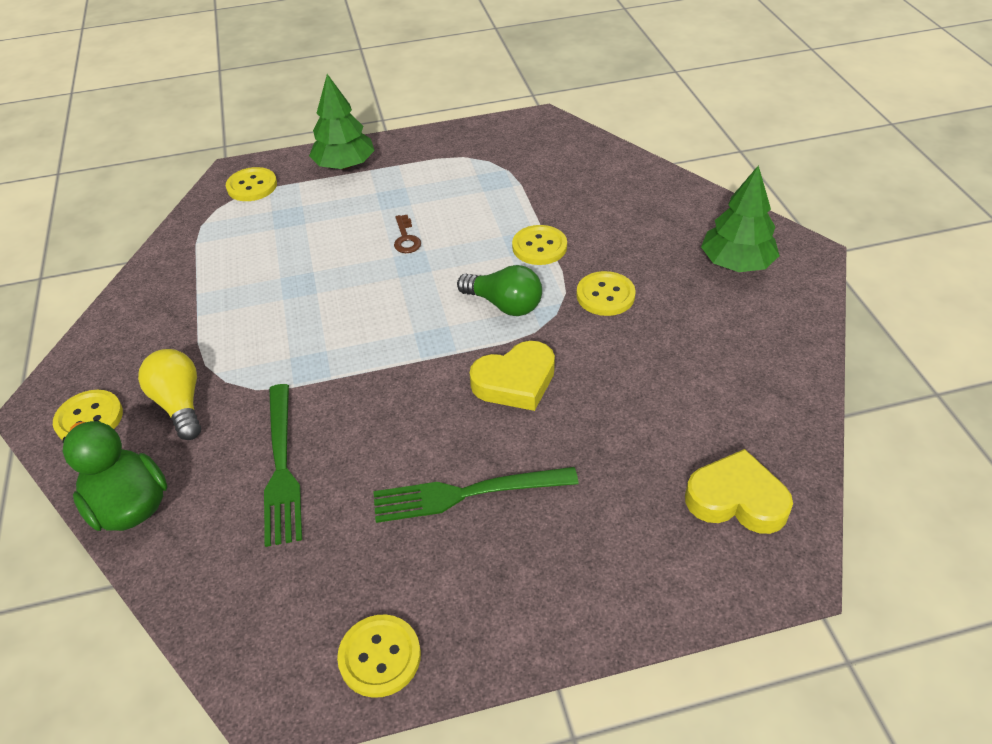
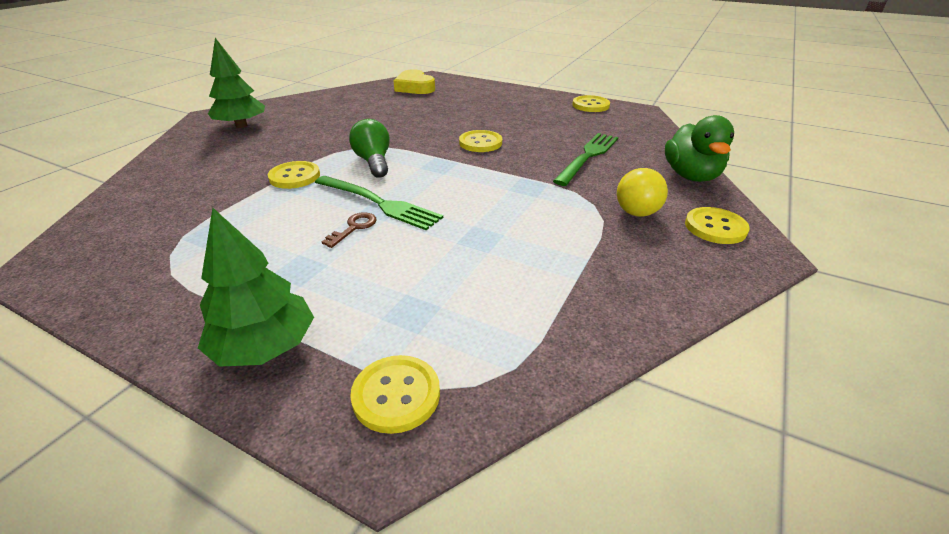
camera: 140 degrees left, 10 degrees down
(465, 494) = (508, 120): green fork -> green fork (380, 203)
(515, 381) = (428, 136): yellow heart -> none
(605, 295) = (321, 142): yellow button -> yellow button (480, 143)

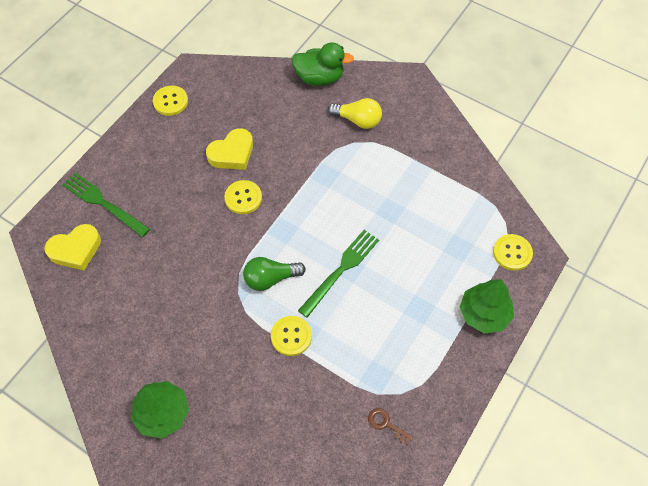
camera: 85 degrees left, 25 degrees up
(354, 228) = (373, 283): brown key -> brown key (386, 424)
(538, 134) = (232, 153): none -> yellow heart
(588, 156) = (280, 128): green fork -> green fork (102, 203)
(715, 227) = (385, 89): yellow button -> none

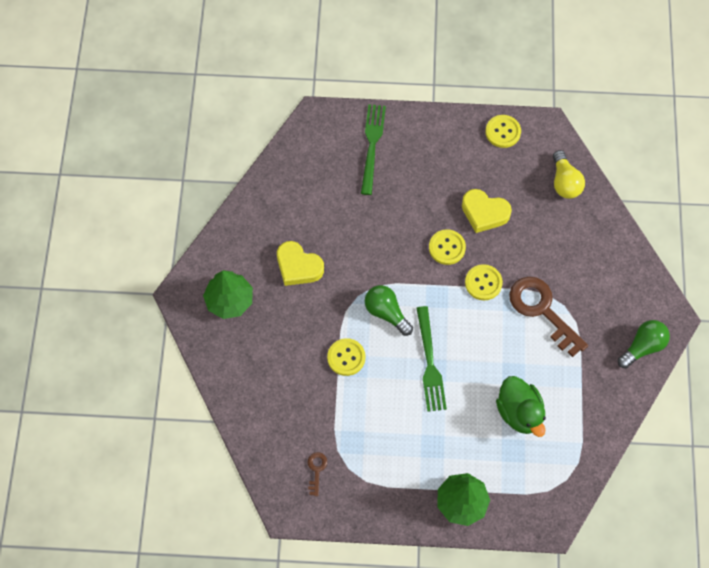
camera: 60 degrees right, 5 degrees up
(76, 250) = (319, 153): yellow heart -> yellow heart (298, 266)
(319, 78) = (615, 238): green duck -> green duck (519, 412)
(341, 269) = (430, 364): green fork -> green fork turned 75 degrees clockwise
(348, 160) = (542, 310): none -> brown key
(358, 120) = (590, 296): yellow light bulb -> yellow light bulb (564, 182)
(423, 109) = (643, 347): none -> green light bulb
(512, 253) = (538, 500): yellow button -> yellow button (483, 283)

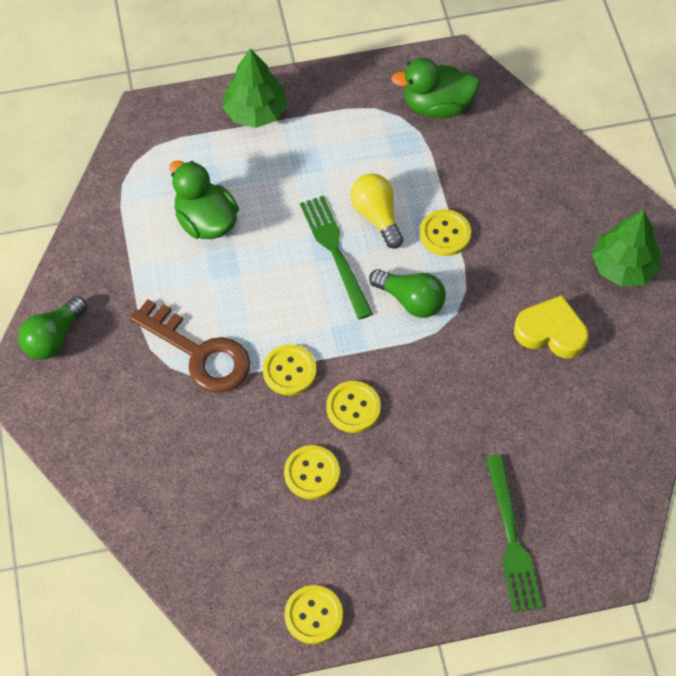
camera: 165 degrees right, 5 degrees down
(316, 470) = (437, 106): brown key -> green duck
(484, 213) = (312, 473): yellow heart -> yellow button
(564, 182) = (199, 553): yellow light bulb -> yellow light bulb (376, 216)

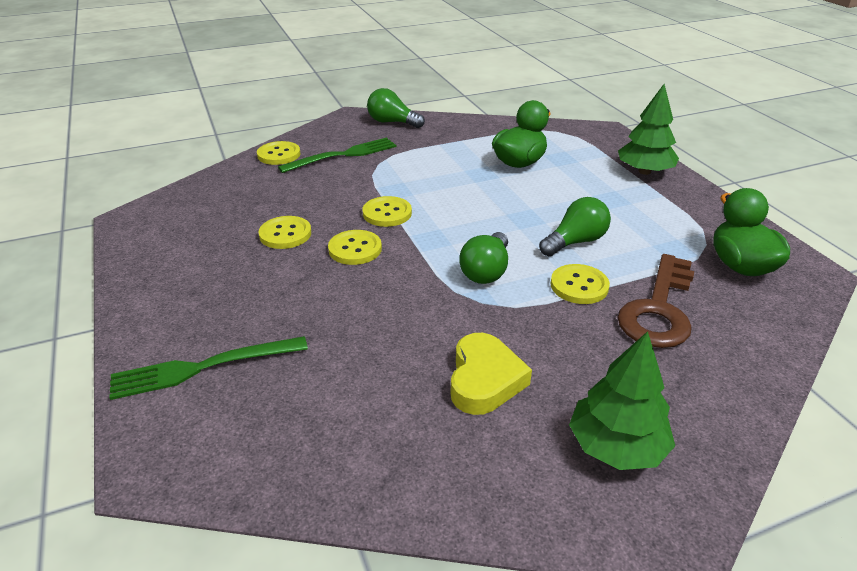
camera: 80 degrees right, 25 degrees down
(200, 353) = (394, 173): brown key -> brown key (659, 309)
(313, 615) = (145, 249): yellow button -> yellow button (279, 155)
(334, 251) = (522, 223): green fork -> green fork (344, 155)
(376, 216) = (575, 242): yellow light bulb -> green light bulb

